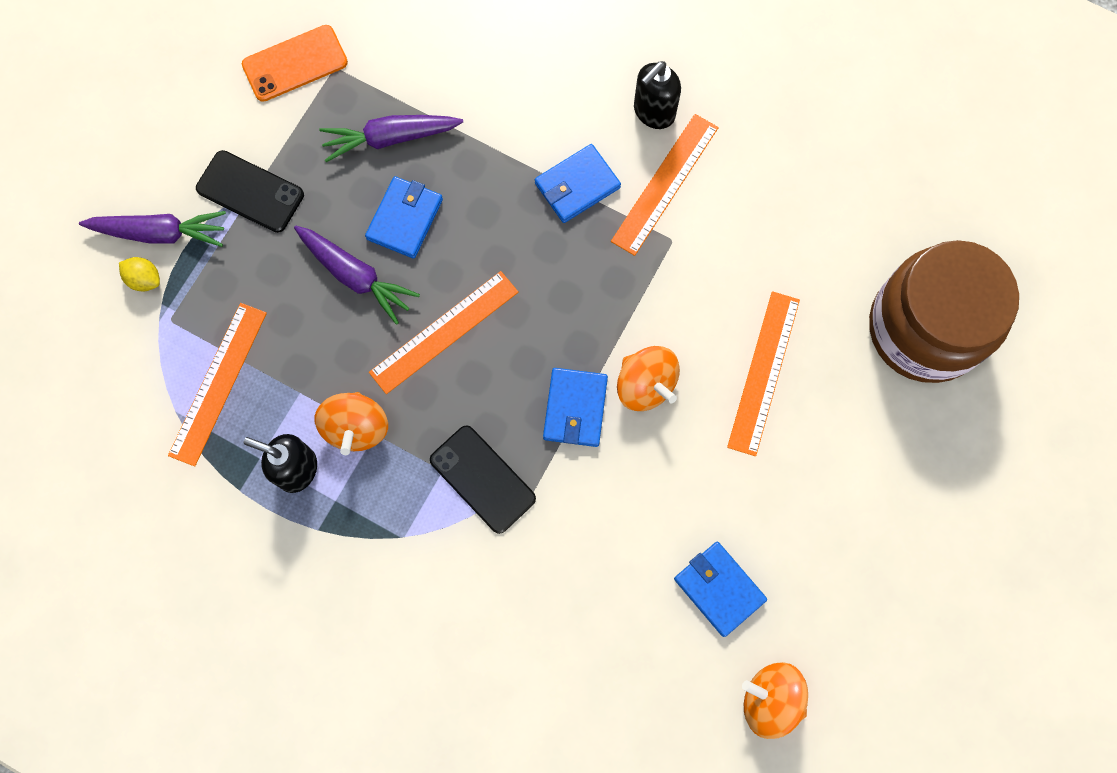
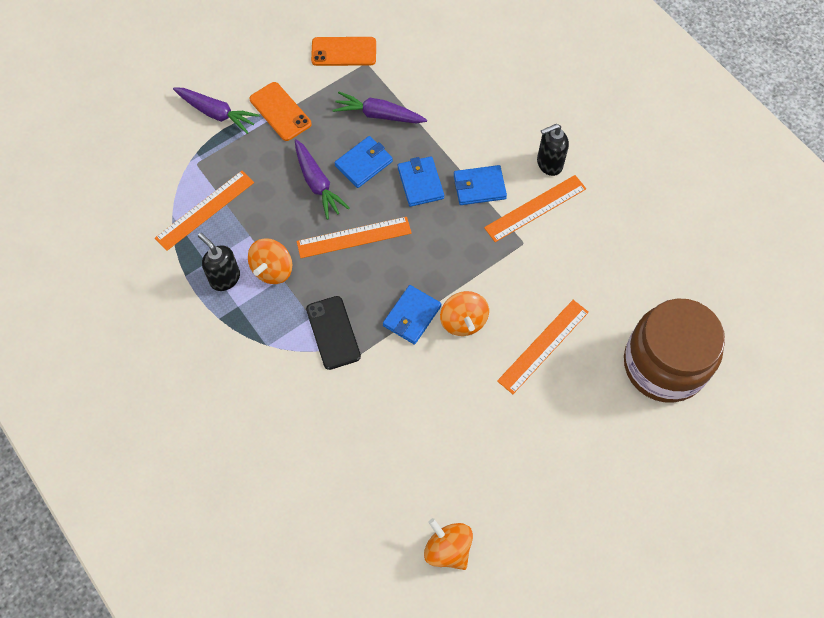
camera: 25 degrees right, 10 degrees down
(145, 279) = (194, 135): yellow lemon -> none
(250, 192) = (280, 111): black phone -> orange phone
(719, 589) = (448, 465): blue wallet -> blue wallet (420, 183)

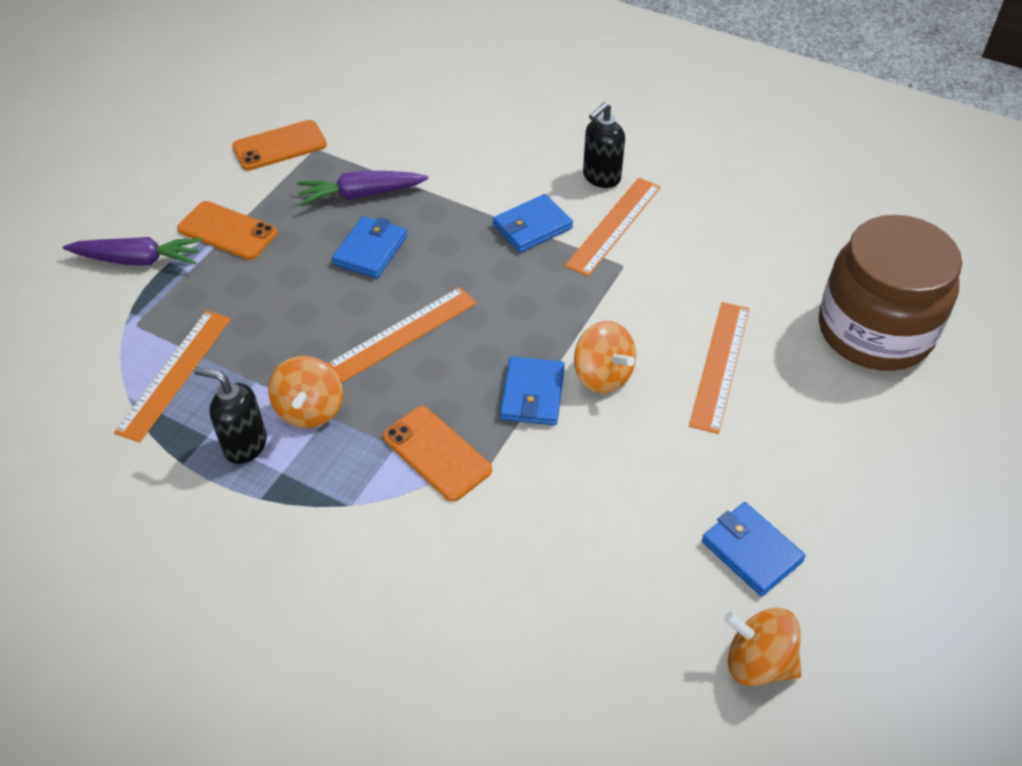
camera: 25 degrees left, 15 degrees down
(317, 183) = (320, 291): purple carrot -> none
(333, 332) = (437, 453): black phone -> orange phone
(420, 183) = (456, 247): blue wallet -> blue wallet (751, 551)

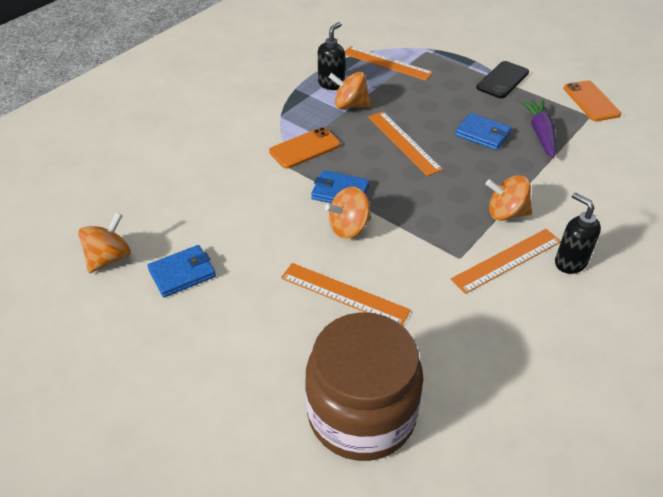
camera: 100 degrees right, 5 degrees down
(138, 260) = (478, 51): purple carrot -> none
(227, 231) = (502, 80): orange phone -> black phone
(532, 227) = (506, 213): blue wallet -> orange spinning top
(614, 226) = (507, 260): orange ruler -> orange ruler turned 75 degrees counterclockwise

